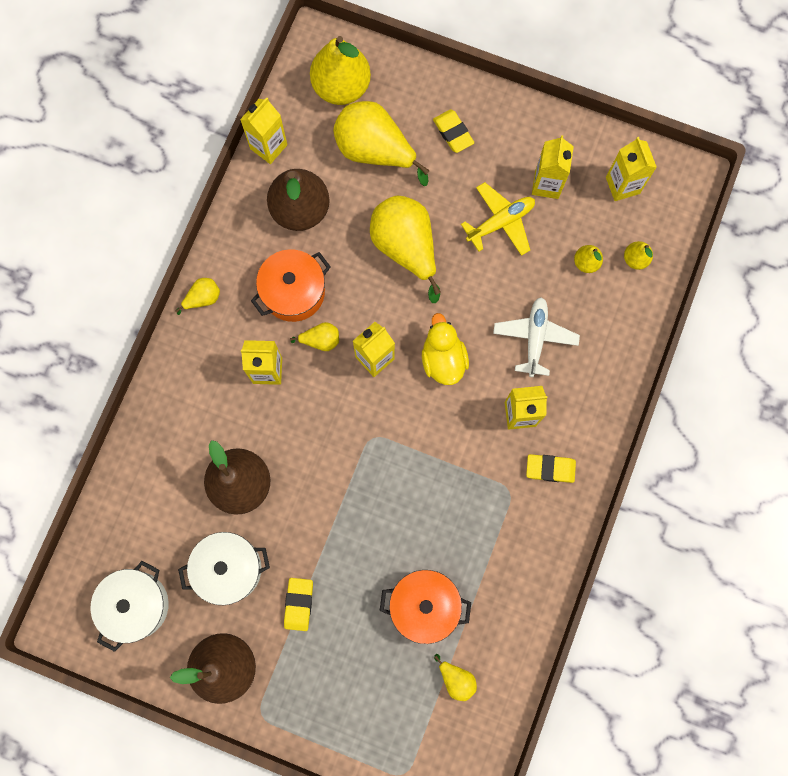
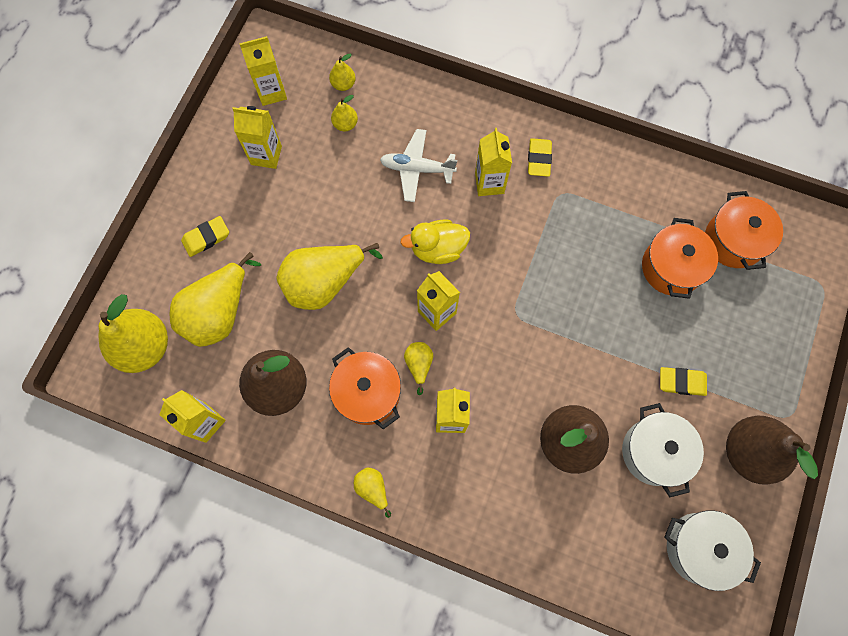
camera: 90 degrees left, 5 degrees down
(456, 679) = (733, 240): yellow pear -> orange pot
(500, 222) = (302, 196): yellow plane -> none

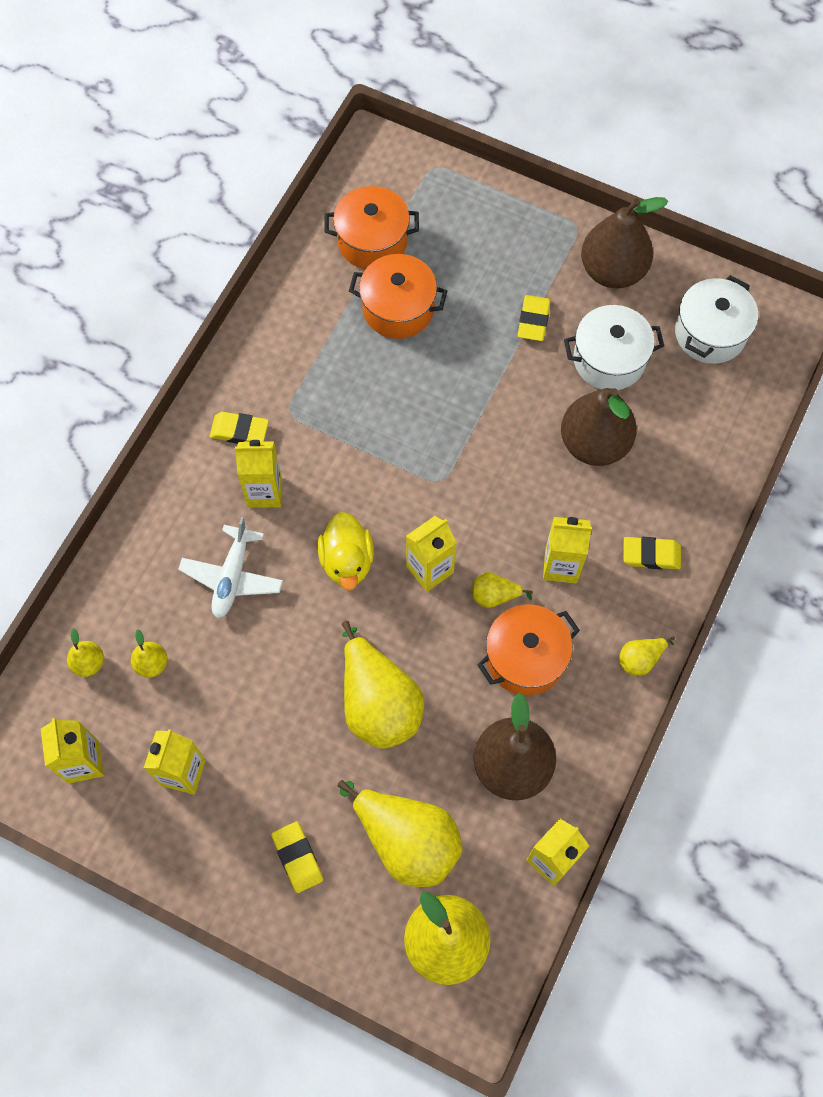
camera: 85 degrees left, 5 degrees down
(468, 496) = (651, 555): none -> yellow eraser

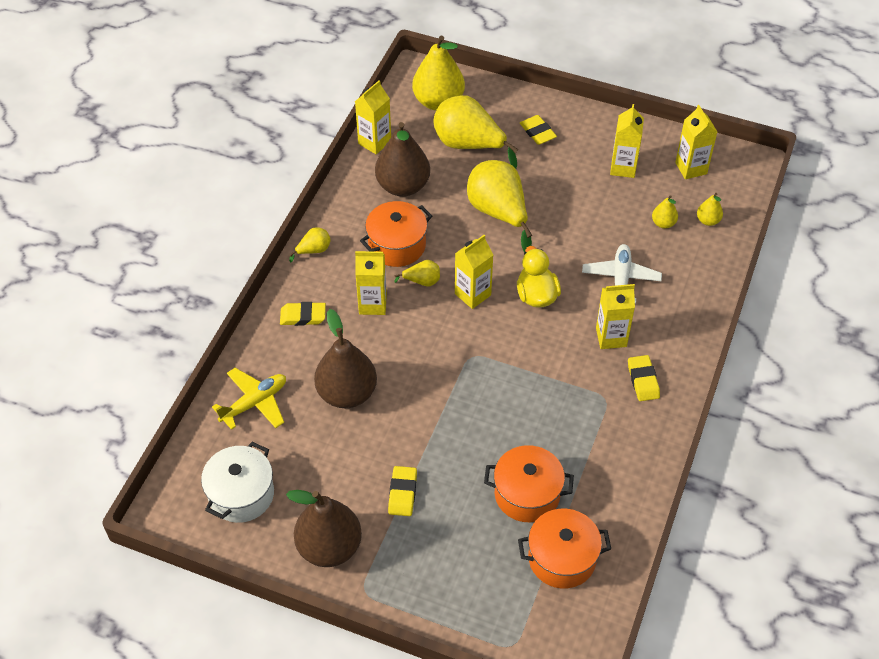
camera: 175 degrees right, 15 degrees down
(239, 431) = (643, 380): yellow eraser -> yellow eraser turned 75 degrees clockwise
(609, 359) = (334, 463): white pot -> none
(704, 440) = (254, 403): none -> yellow plane

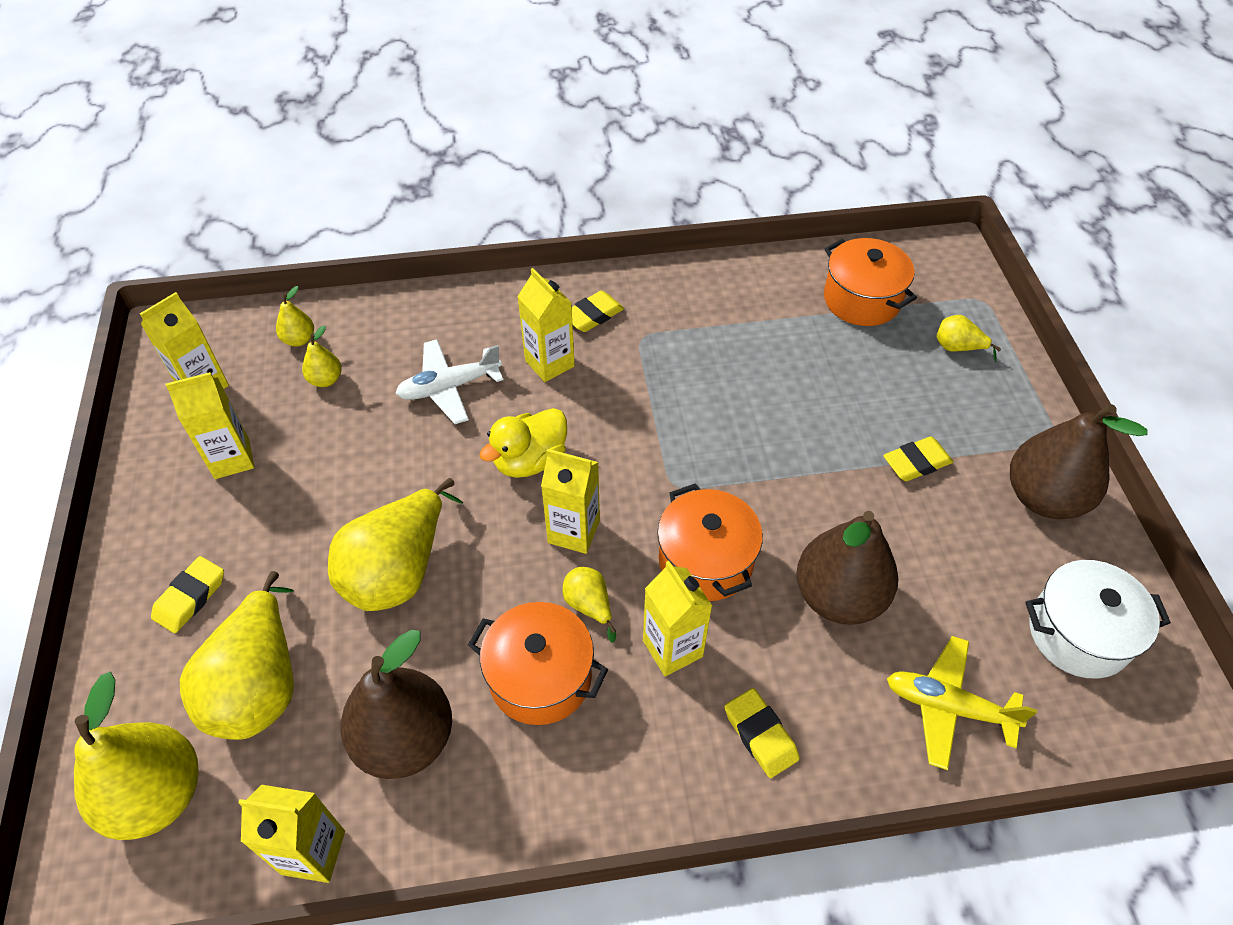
camera: 120 degrees left, 0 degrees up
(314, 250) = (624, 802): yellow pear -> yellow pear (957, 348)
(527, 494) = (817, 354): orange pot -> orange pot (705, 561)

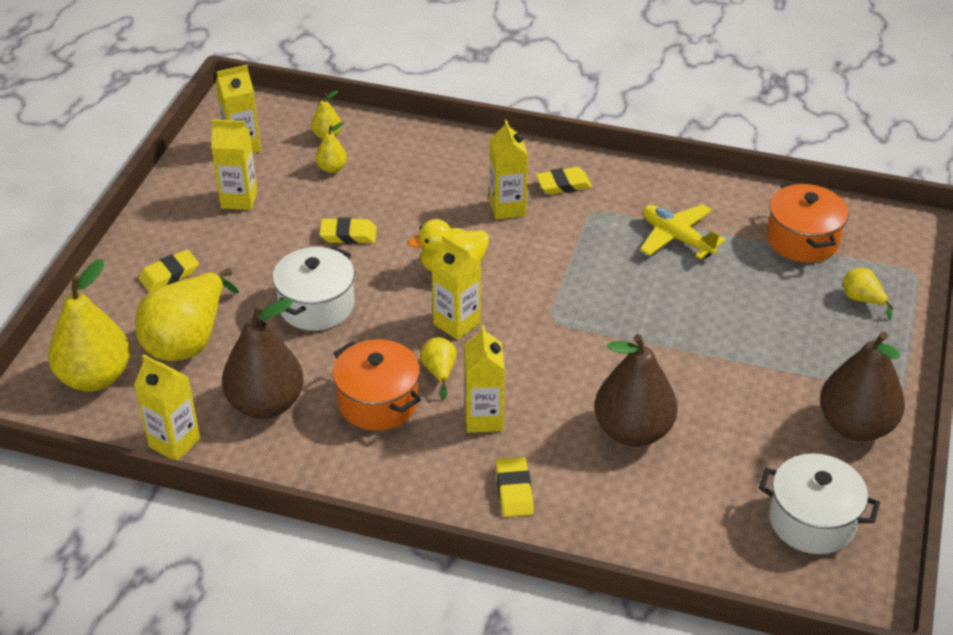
camera: 25 degrees right, 10 degrees down
(398, 571) = (316, 305): yellow pear -> white pot
(449, 387) = (420, 201): white plane -> none
(705, 561) = (545, 374): orange pot -> none
(916, 462) = (763, 367): yellow eraser -> yellow eraser (348, 235)
(948, 706) = (669, 526): yellow plane -> yellow plane (676, 238)

